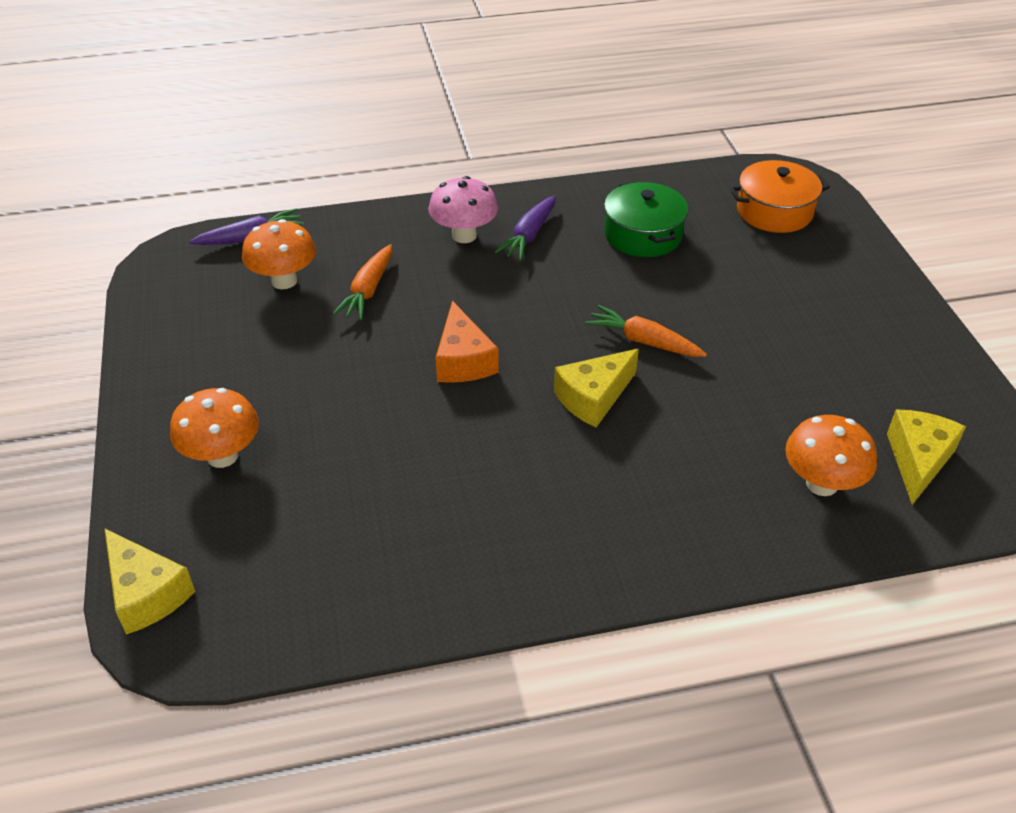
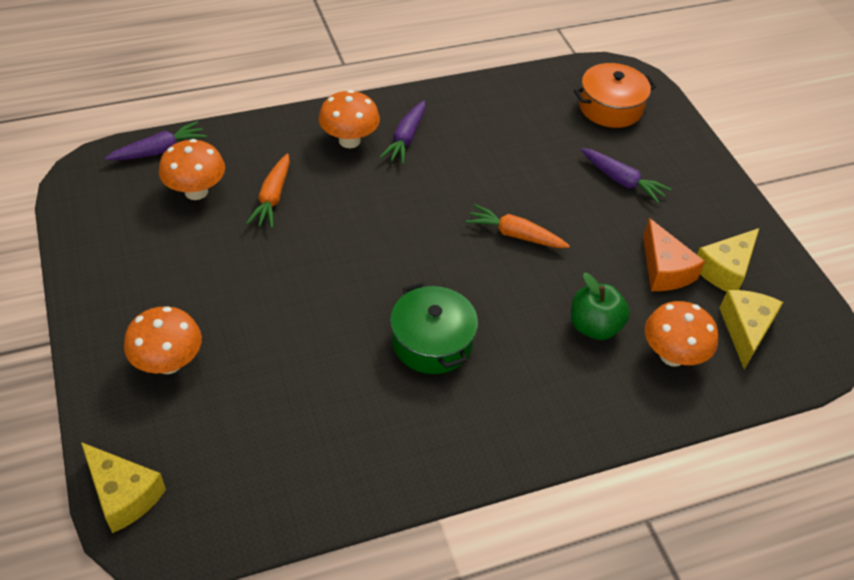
camera: 10 degrees left, 5 degrees up
(463, 360) = (365, 260): orange cheese -> orange cheese (664, 270)
(464, 235) = (349, 141): pink mushroom -> orange mushroom
(593, 397) = (479, 289): yellow cheese -> yellow cheese (725, 270)
(643, 235) = (503, 134): green pot -> green pot (432, 342)
(728, 446) = (594, 327): none -> green apple
(779, 289) = (621, 181): none -> purple carrot

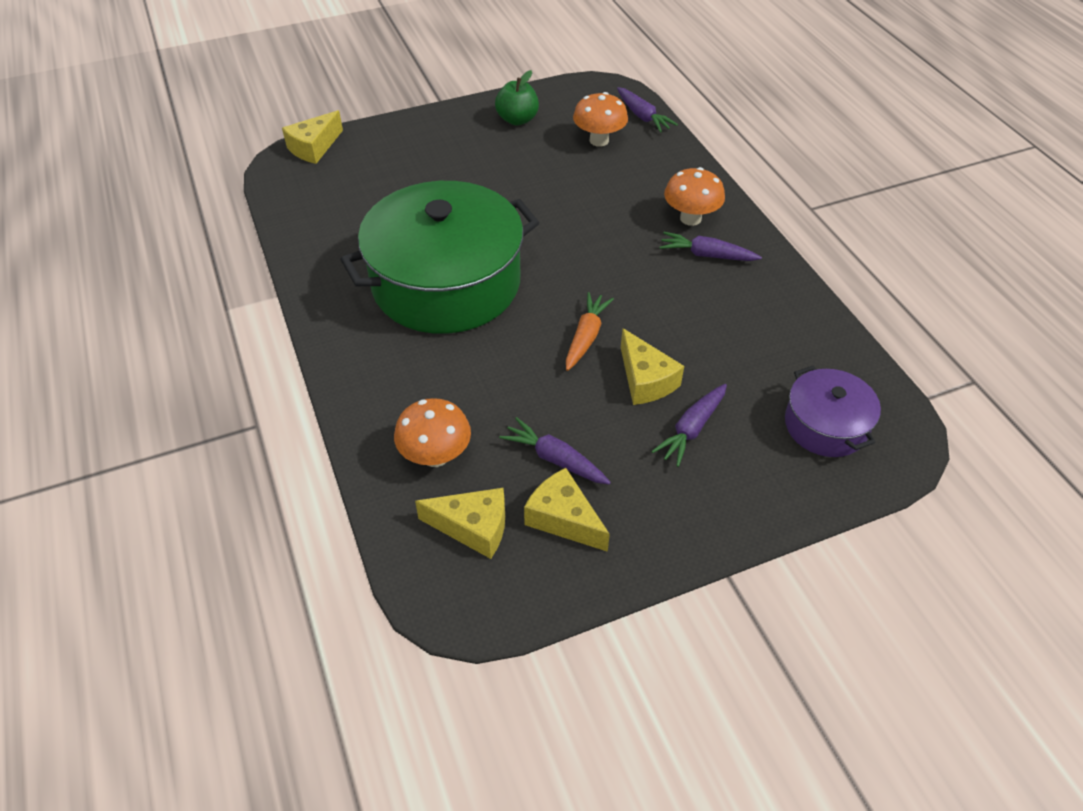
camera: 90 degrees right, 0 degrees up
(168, 363) = (421, 151): orange mushroom -> none
(272, 197) = (601, 180): orange carrot -> none
(432, 342) = (446, 283): green pot -> green pot, size x2.06
(568, 201) = (645, 380): none -> yellow cheese
(594, 327) = (470, 394): green apple -> green apple (517, 119)
(610, 107) = (825, 425): orange pot -> purple pot
(664, 270) = (555, 459): orange cheese -> purple carrot

